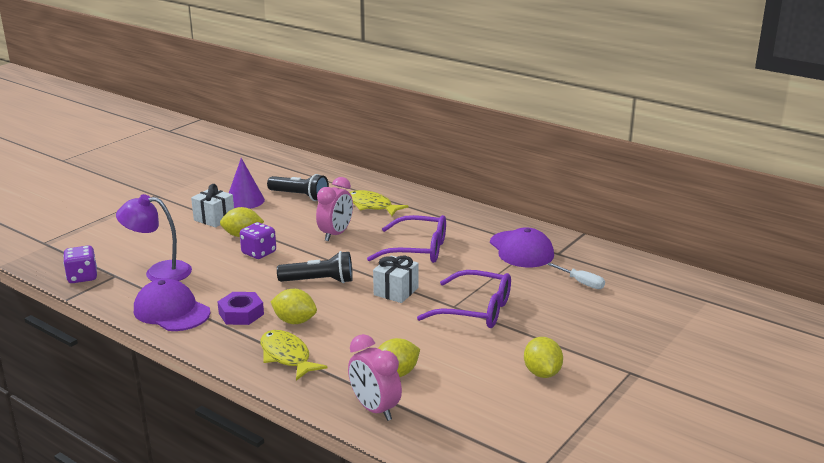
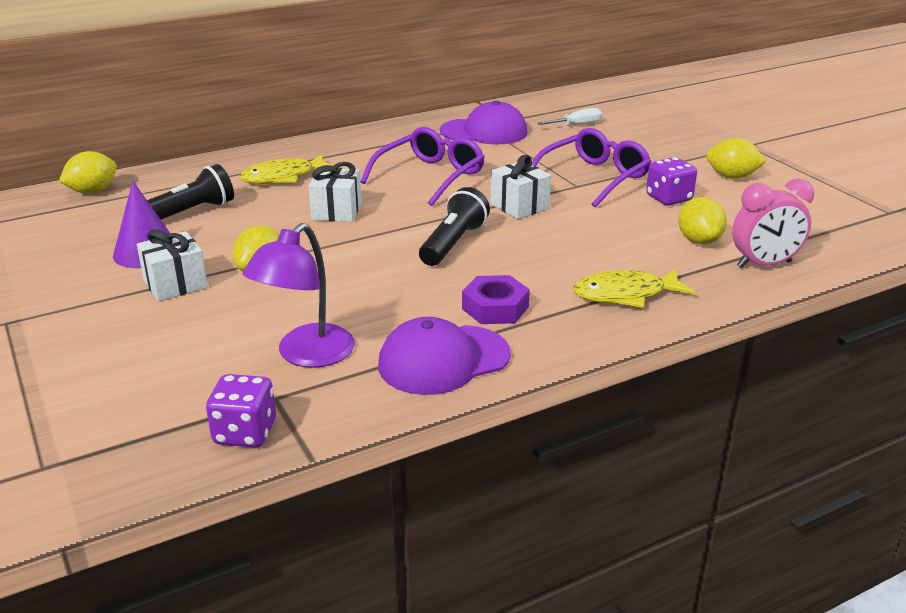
camera: 65 degrees left, 5 degrees up
(259, 253) = (331, 268): purple dice -> purple dice (669, 198)
(294, 321) = (543, 275): yellow lemon -> yellow lemon (92, 191)
(336, 234) = (336, 211): pink clock -> white gift

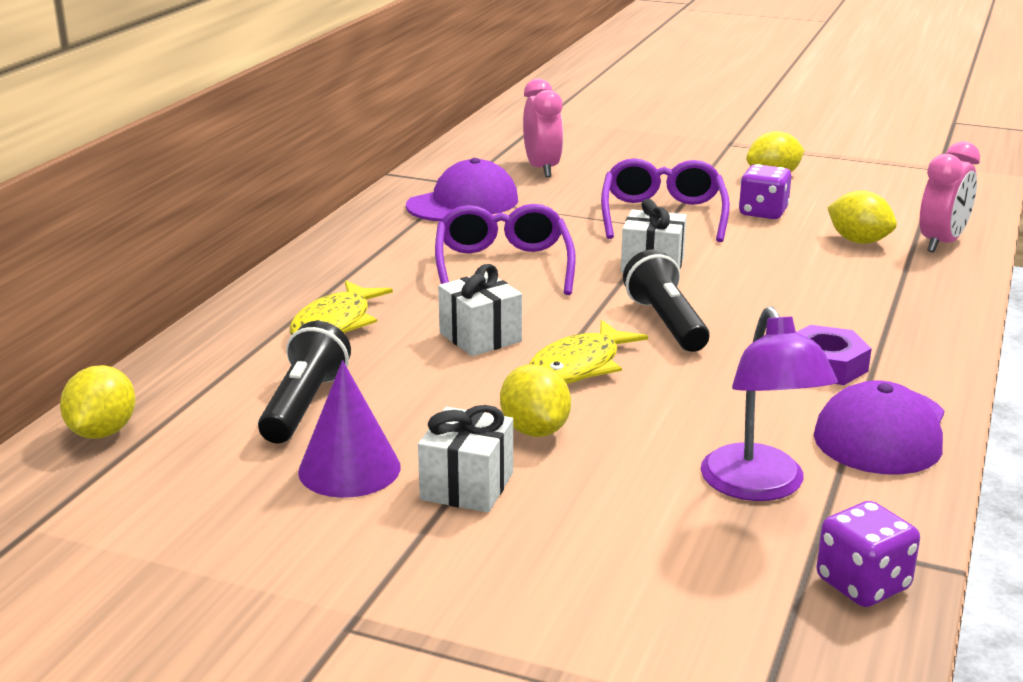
camera: 40 degrees left, 5 degrees down
(576, 125) = (542, 169): white screwdriver -> pink clock
(625, 294) = (898, 309): yellow fish -> yellow fish (579, 366)

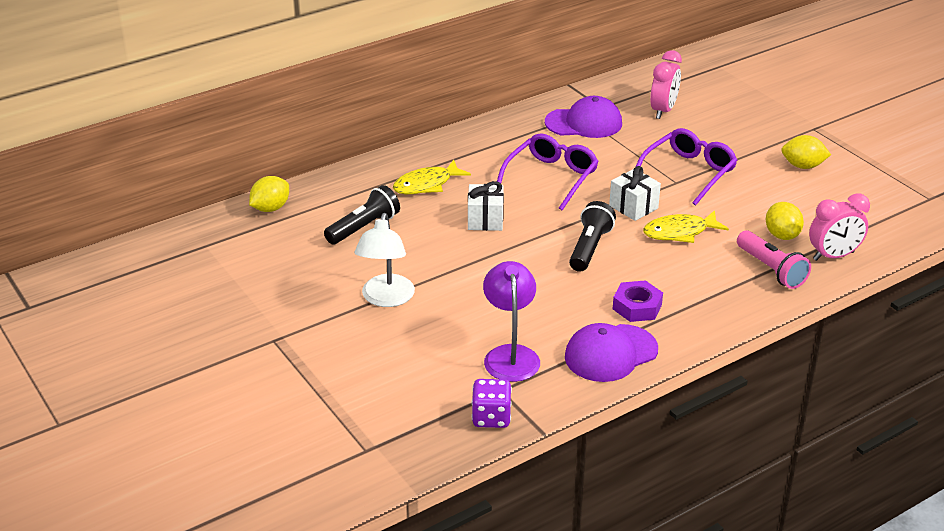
camera: 35 degrees right, 10 degrees up
(349, 469) = (348, 269): purple cone -> none
(467, 486) = (386, 299): white gift -> white lamp
(535, 430) = (447, 283): yellow lemon -> none
(579, 366) = (511, 256): yellow fish -> yellow fish (679, 232)
(759, 486) = (510, 355): purple lamp -> purple lamp turned 150 degrees clockwise
(763, 213) = (753, 192): purple dice -> none
(905, 276) = (771, 270): none -> pink flashlight

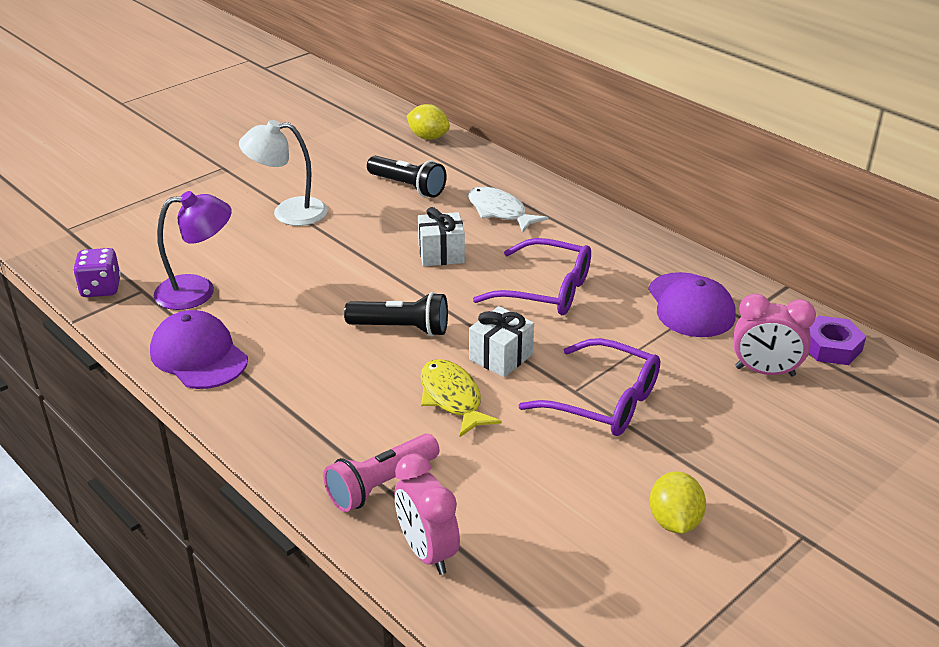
camera: 80 degrees right, 0 degrees up
(426, 185) = (499, 211): yellow fish -> white fish
(637, 307) = (287, 370): purple nut -> purple nut (831, 347)
(782, 235) = (469, 496): yellow lemon -> none

